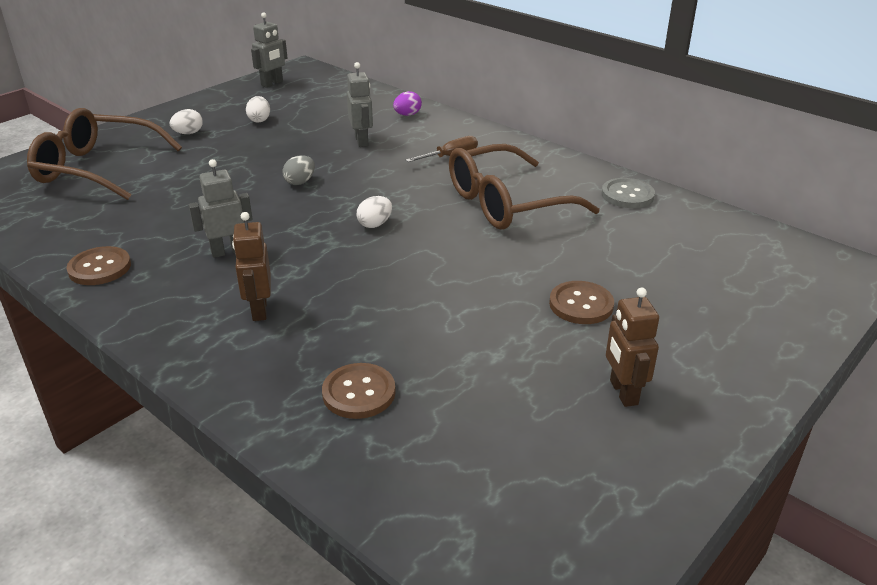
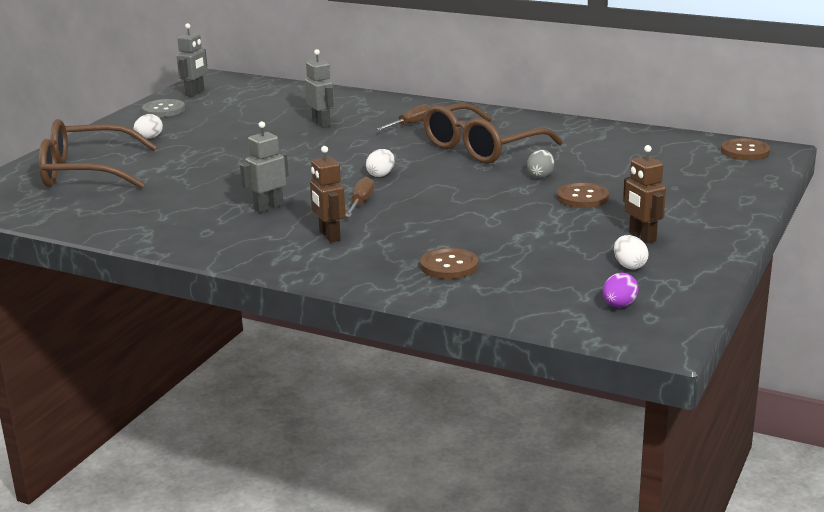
camera: 15 degrees left, 10 degrees down
(100, 268) = (164, 232): brown button -> brown button (745, 151)
(259, 120) = (209, 120): white egg -> white egg (629, 266)
(300, 182) = (290, 157): grey egg -> grey egg (540, 176)
(327, 264) = (361, 203): none -> brown screwdriver
(407, 115) = (348, 101): purple egg -> purple egg (619, 305)
(627, 195) = (578, 130): grey button -> grey button (163, 110)

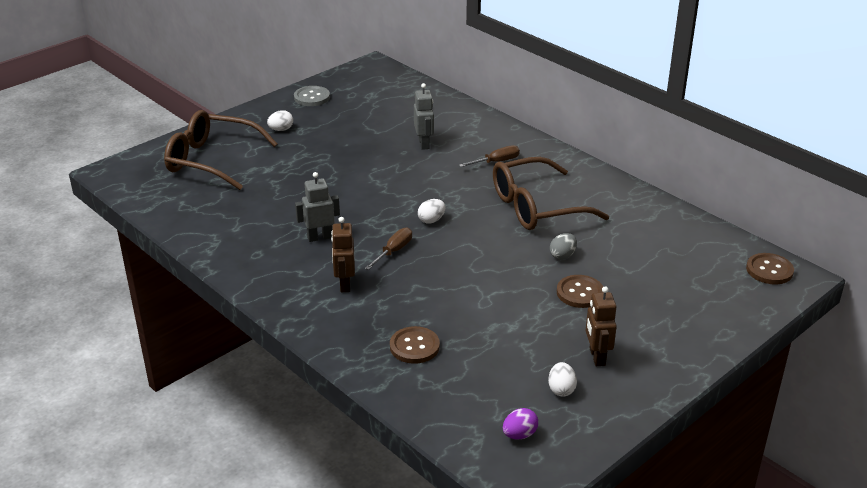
camera: 20 degrees right, 10 degrees up
(195, 93) = (348, 81): grey robot -> none

